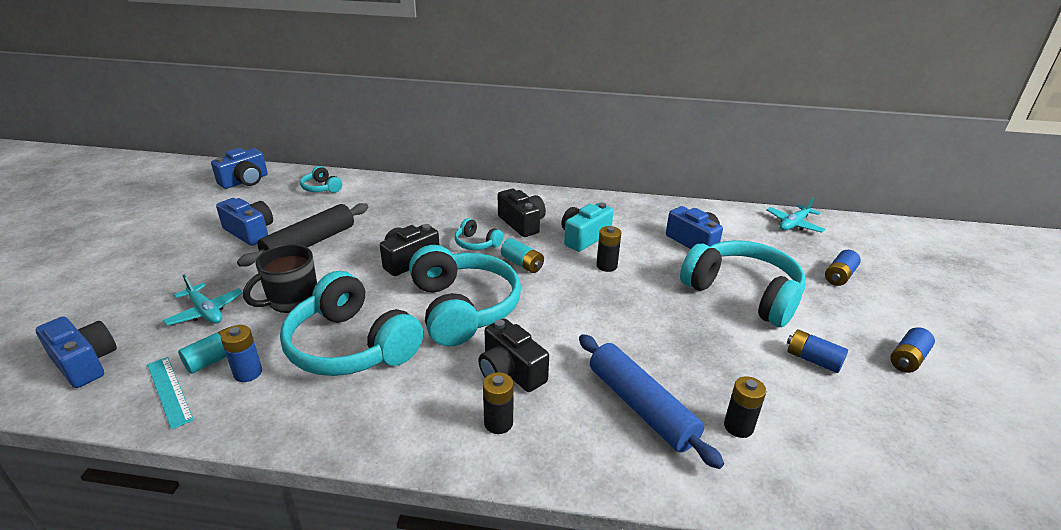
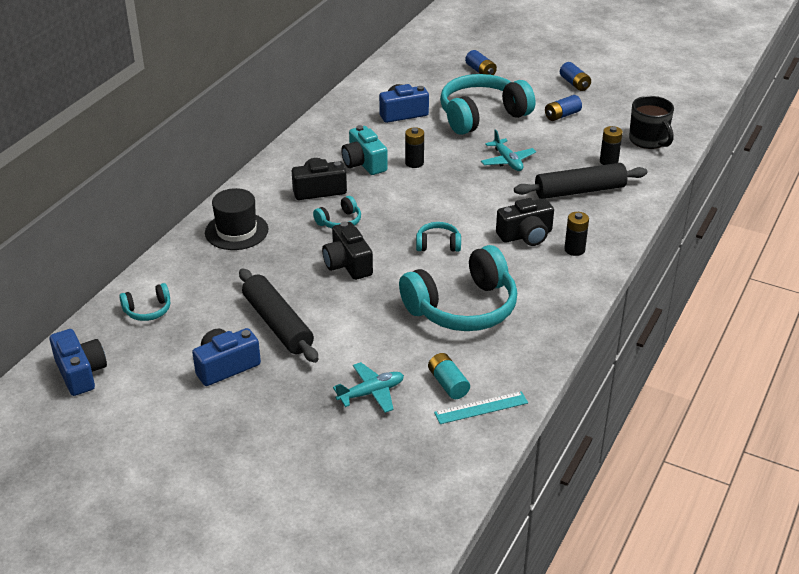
camera: 70 degrees left, 5 degrees up
(85, 363) = (420, 465): blue camera -> none
(248, 373) = (475, 364): blue battery -> none
(292, 300) = (378, 338): black mug -> black mug (648, 140)
(438, 200) = (236, 231): none -> black hat
(463, 308) = (438, 244): turquoise headphones -> turquoise headphones, size x0.45
(522, 264) = (388, 203): turquoise battery -> none
(641, 407) = (580, 191): blue rolling pin -> black rolling pin
(794, 224) = (403, 62): turquoise plane -> turquoise plane (507, 161)

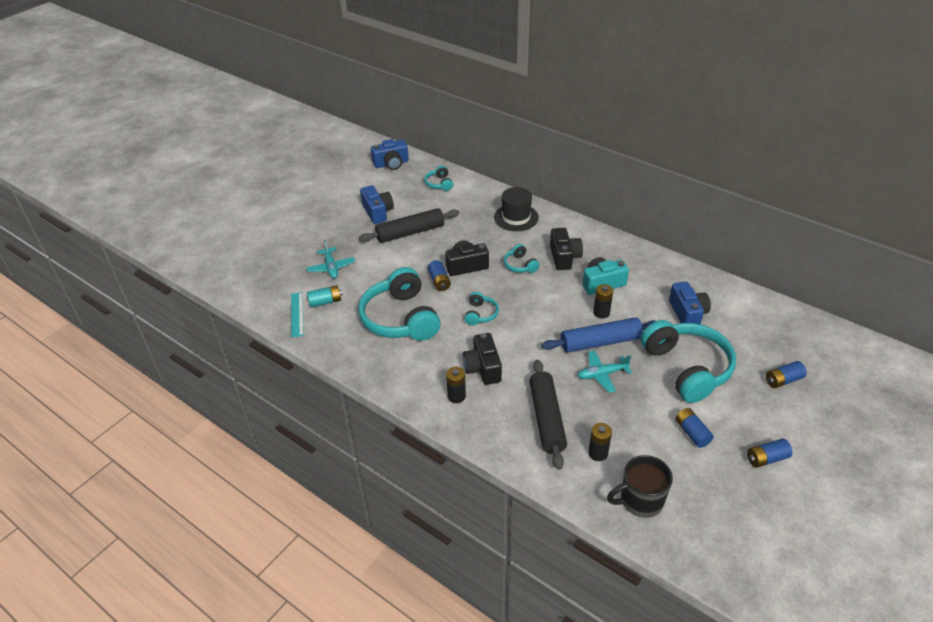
camera: 100 degrees right, 5 degrees up
(383, 284) = (439, 281): none -> blue battery
(461, 163) = (600, 342): none -> blue rolling pin

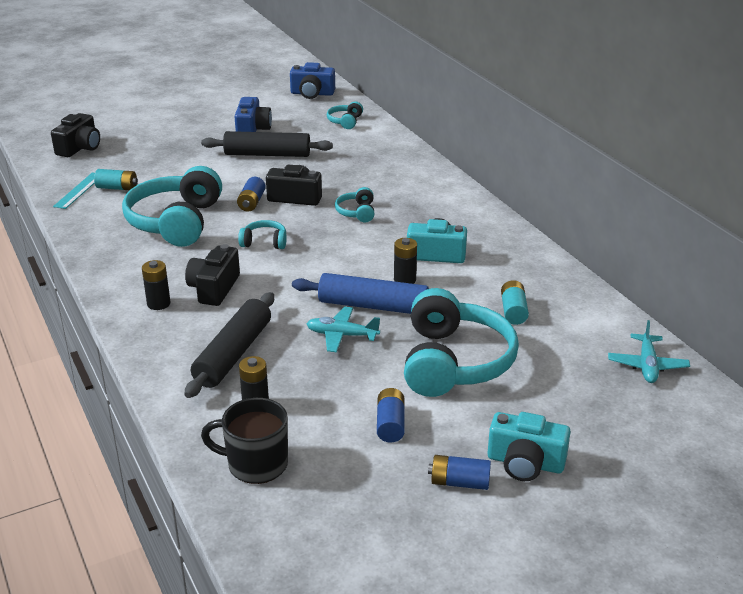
camera: 25 degrees right, 10 degrees down
(331, 267) = (154, 162): turquoise plane -> turquoise plane (647, 365)
(480, 314) = (264, 242): turquoise headphones -> turquoise headphones turned 120 degrees counterclockwise
(516, 217) = (399, 170): black hat -> none
(564, 257) = (417, 218): black camera -> black camera (80, 148)
(687, 313) = (513, 311): blue camera -> turquoise battery
(783, 380) = (570, 413): blue battery -> none
(789, 428) = (525, 463): none -> turquoise camera

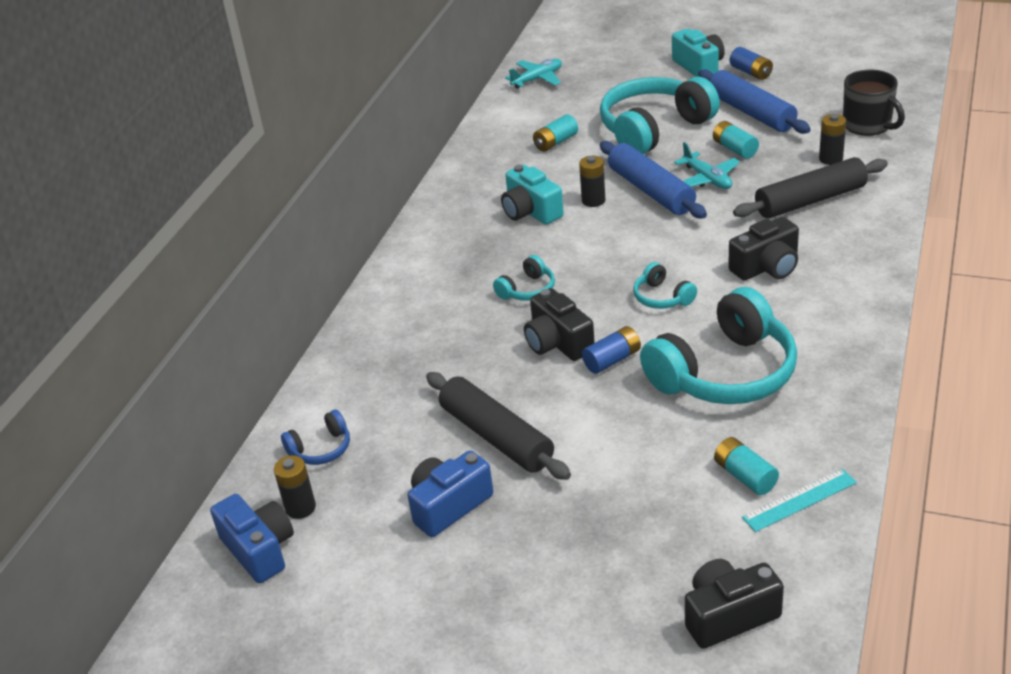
camera: 130 degrees left, 5 degrees up
(158, 304) = (834, 274): black battery -> black battery (300, 508)
(345, 121) = (321, 449): turquoise headphones -> blue headphones
(355, 375) = (735, 149): none -> turquoise battery
(390, 424) = (751, 112): blue battery -> blue rolling pin

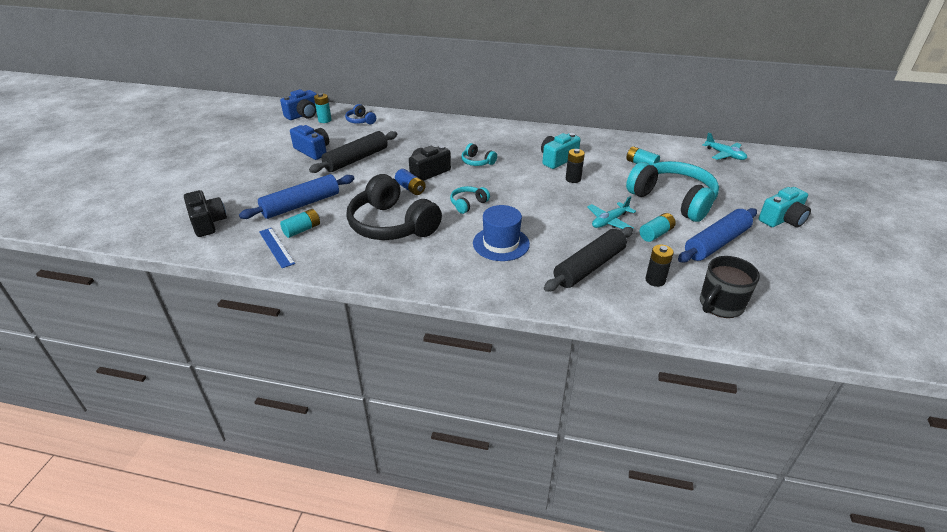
camera: 80 degrees right, 0 degrees up
(300, 508) = (324, 120): black battery -> turquoise battery
(651, 190) = (589, 199): blue rolling pin -> blue rolling pin (301, 205)
(725, 373) = (391, 225): turquoise headphones -> black headphones
(751, 72) = (786, 245): blue battery -> none
(767, 267) = (501, 243): black camera -> blue hat
(799, 500) = (276, 247): turquoise ruler -> blue ruler
(810, 200) = (589, 266): black rolling pin -> black rolling pin turned 75 degrees clockwise

